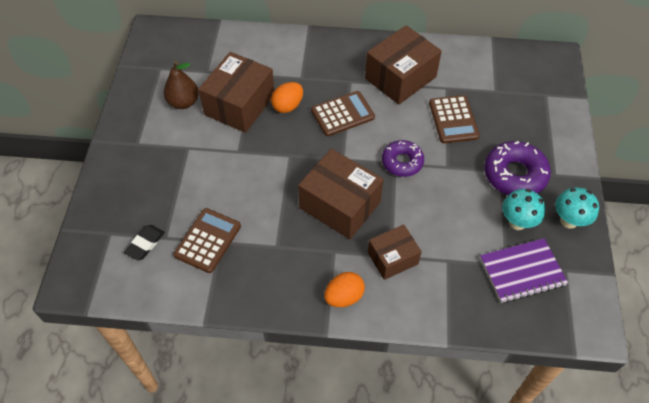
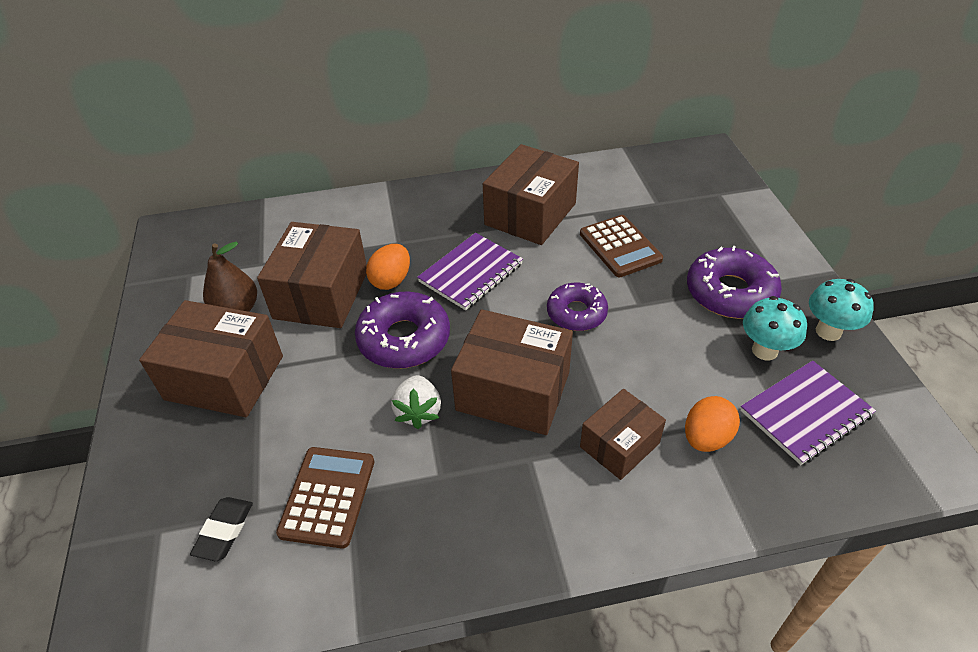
camera: 15 degrees left, 10 degrees down
(166, 148) = (224, 377): none -> brown box
(276, 202) = (418, 411): none -> white strawberry
(283, 151) = (404, 339): none -> purple donut
(342, 114) = (471, 273): brown calculator -> purple notebook
(344, 297) = (572, 523): orange egg -> orange egg (706, 438)

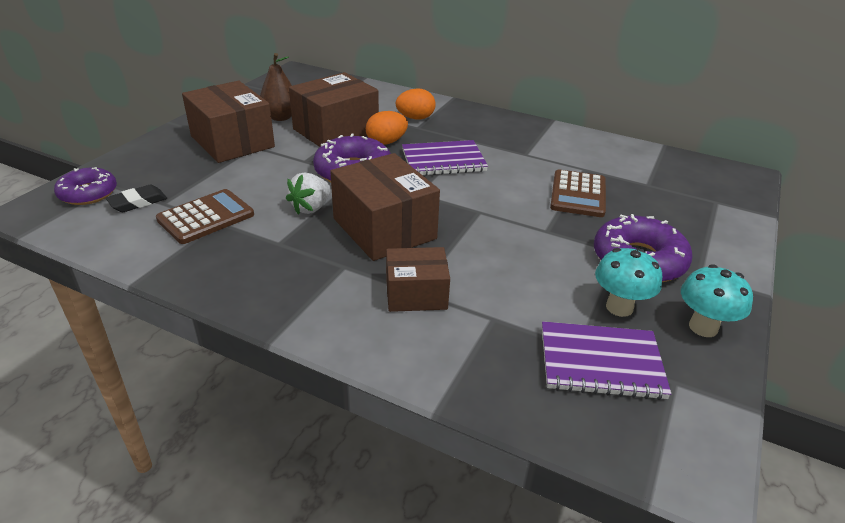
camera: 35 degrees right, 10 degrees down
(530, 214) = (531, 150): brown box -> none
(576, 313) = (489, 213): purple donut -> purple donut (88, 193)
(706, 438) = (489, 327): orange egg -> orange egg (415, 118)

